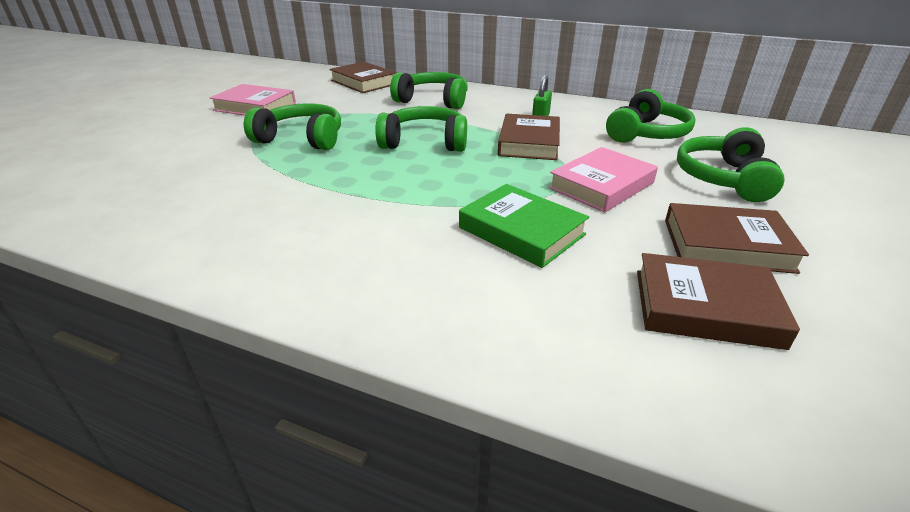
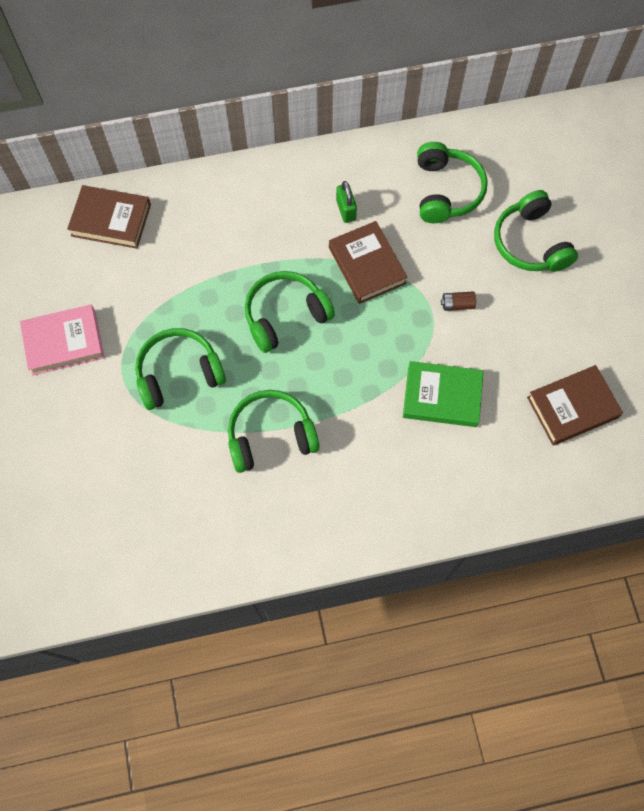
camera: 35 degrees left, 35 degrees up
(433, 101) = (222, 226): green headphones -> green headphones (270, 436)
(601, 185) = (457, 304): pink book -> brown battery
(726, 245) = (562, 336): brown book -> none

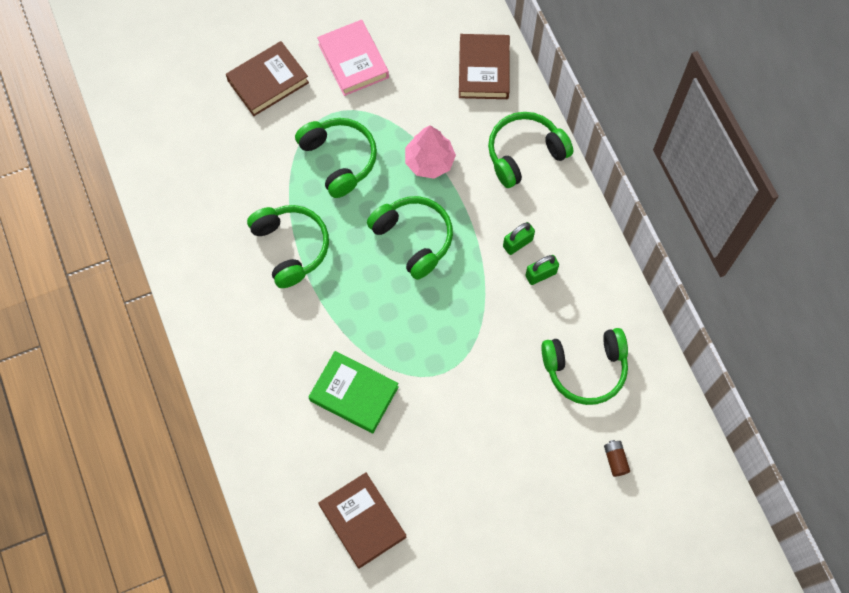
camera: 80 degrees right, 0 degrees up
(202, 287) = (429, 161): none -> pink tree
(309, 224) = (517, 243): none -> green padlock
(367, 265) = (482, 304): brown book -> brown book (268, 81)
(442, 396) = (354, 393): green book -> green book turned 60 degrees counterclockwise
(457, 304) = (455, 396): brown battery -> brown battery (615, 460)
(530, 243) = (542, 462): green headphones -> green headphones (525, 154)

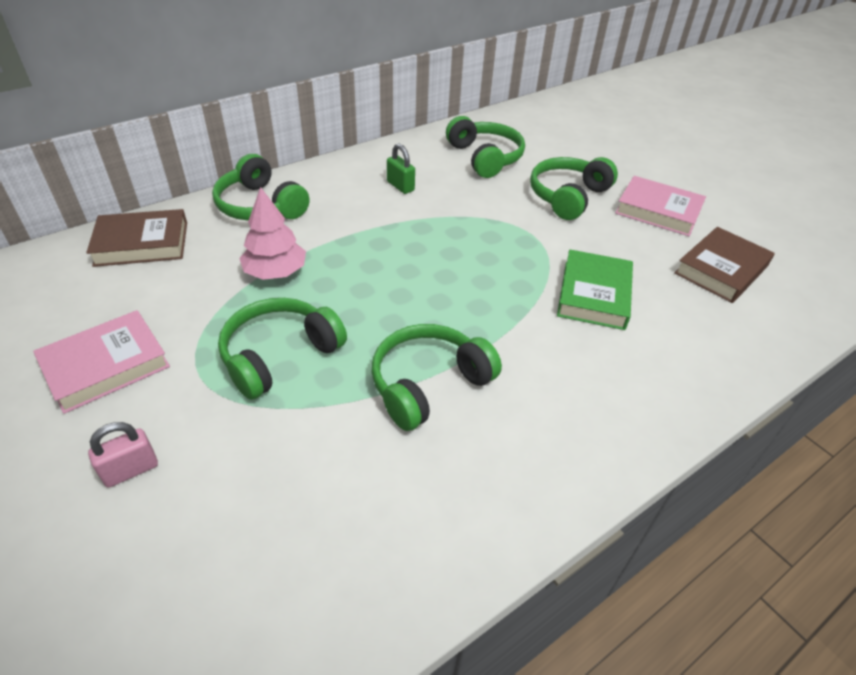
camera: 105 degrees left, 25 degrees down
(268, 81) = (131, 470): brown book -> pink padlock
(413, 239) = (384, 273): green headphones -> green headphones (568, 197)
(460, 508) = (658, 211): none -> pink book
(517, 243) = (370, 202): green padlock -> none
(615, 460) = (556, 140): brown battery -> none

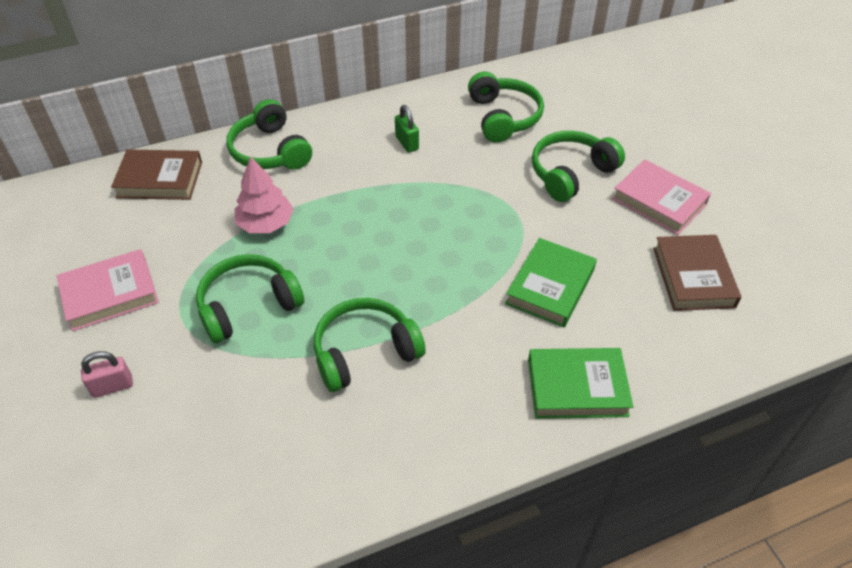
camera: 15 degrees right, 5 degrees up
(664, 385) = (577, 387): none -> green book
(721, 269) = (693, 277): brown book -> brown book turned 60 degrees counterclockwise

